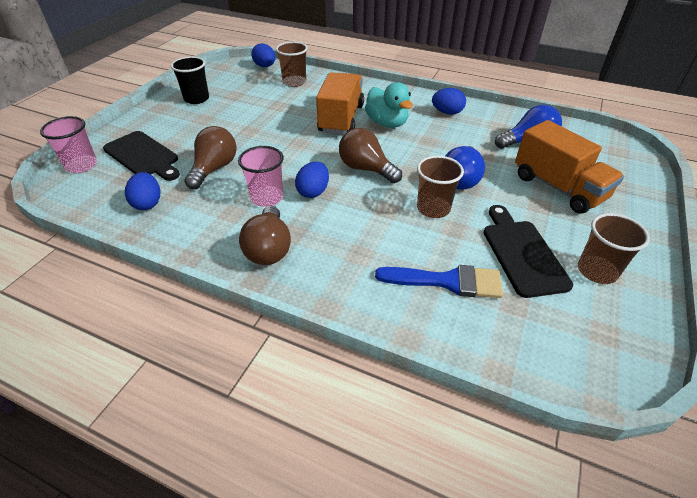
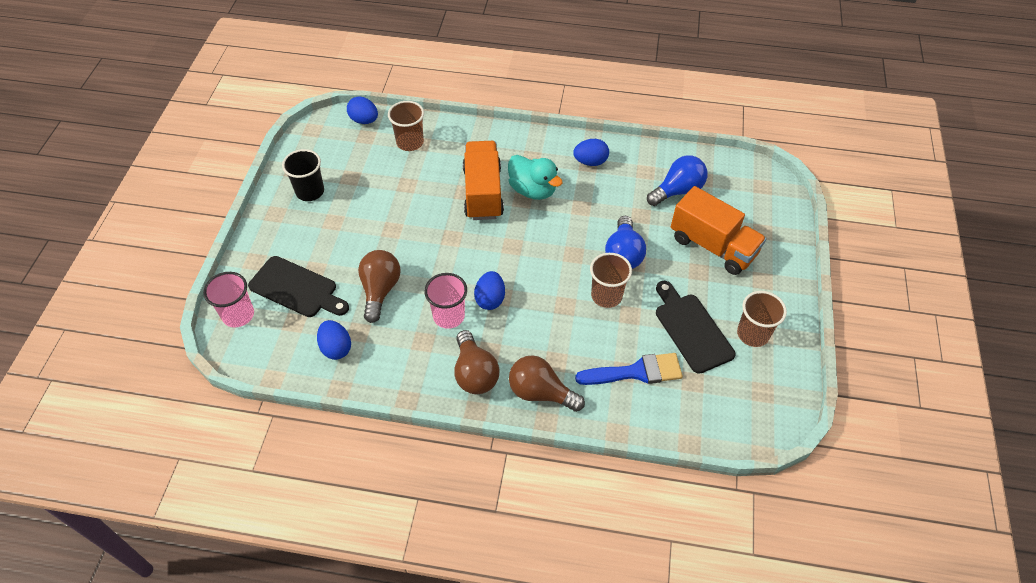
camera: 15 degrees left, 10 degrees up
(366, 169) = (531, 259): brown light bulb -> brown light bulb (540, 392)

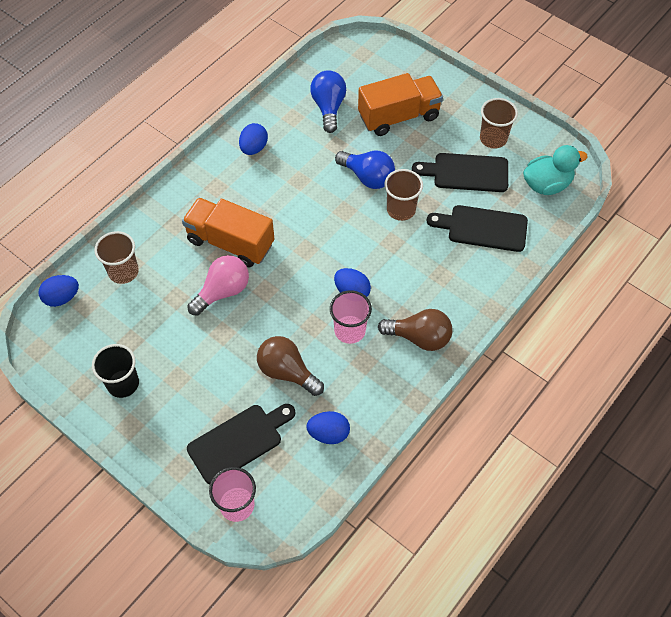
camera: 60 degrees left, 5 degrees up
(431, 211) = (223, 291): none -> pink light bulb
(532, 190) = (255, 204): turquoise duck -> turquoise duck (546, 185)
(540, 392) = (464, 300): brown light bulb -> none
(635, 372) = (483, 228): blue brush -> black cutting board

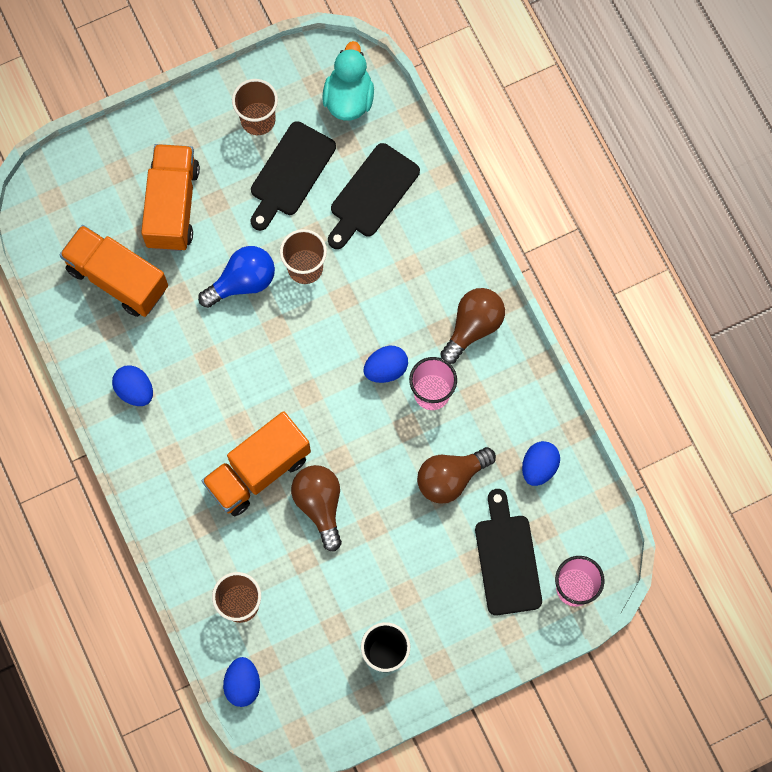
camera: 65 degrees left, 15 degrees up
(223, 291) = (320, 505): pink light bulb -> brown light bulb
(328, 107) = (117, 278): blue light bulb -> orange truck

